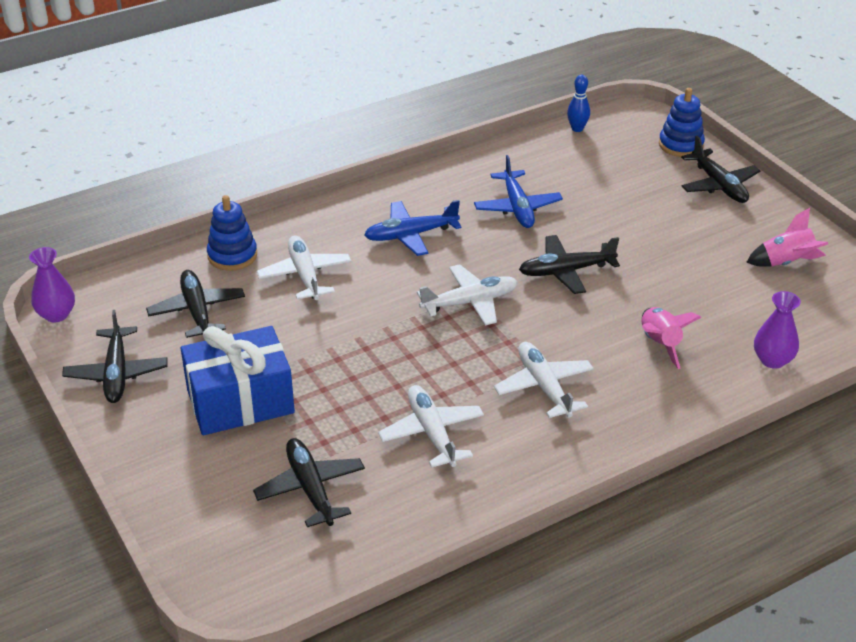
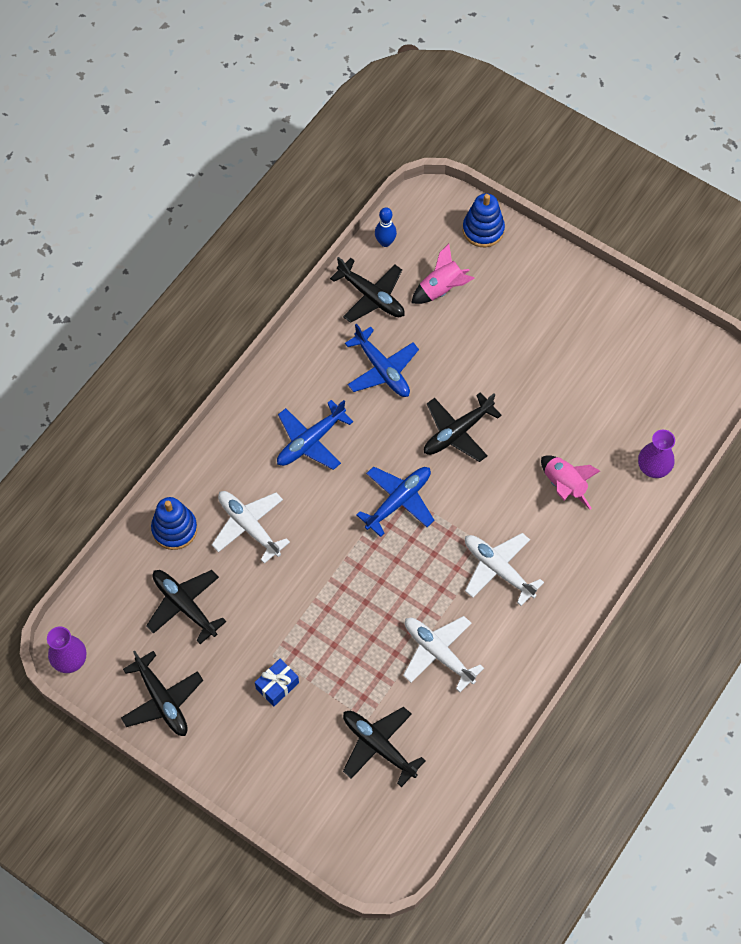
camera: 25 degrees left, 25 degrees up
(240, 401) = (277, 685): blue gift -> blue gift, size x0.45
(470, 302) = (398, 501): white plane -> blue plane
(719, 185) = (535, 272): black plane -> black plane (371, 296)
(786, 263) = (624, 350): pink rocket -> pink rocket (441, 289)

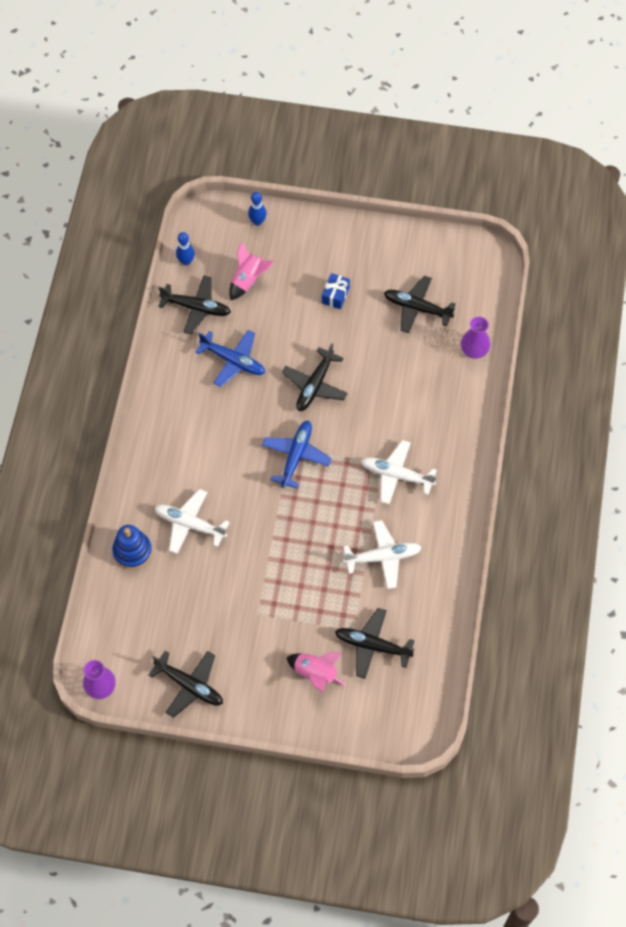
camera: 25 degrees left, 0 degrees up
(184, 605) = (170, 606): black plane -> black plane (417, 308)
(277, 685) = (273, 635): blue gift -> blue gift (335, 295)
(310, 441) = (205, 439): blue plane -> none
(438, 653) = (382, 557): white plane -> white plane turned 150 degrees clockwise
(483, 230) = (257, 221): blue stacking toy -> blue bowling pin
(564, 485) = (415, 392): pink rocket -> pink rocket (315, 674)

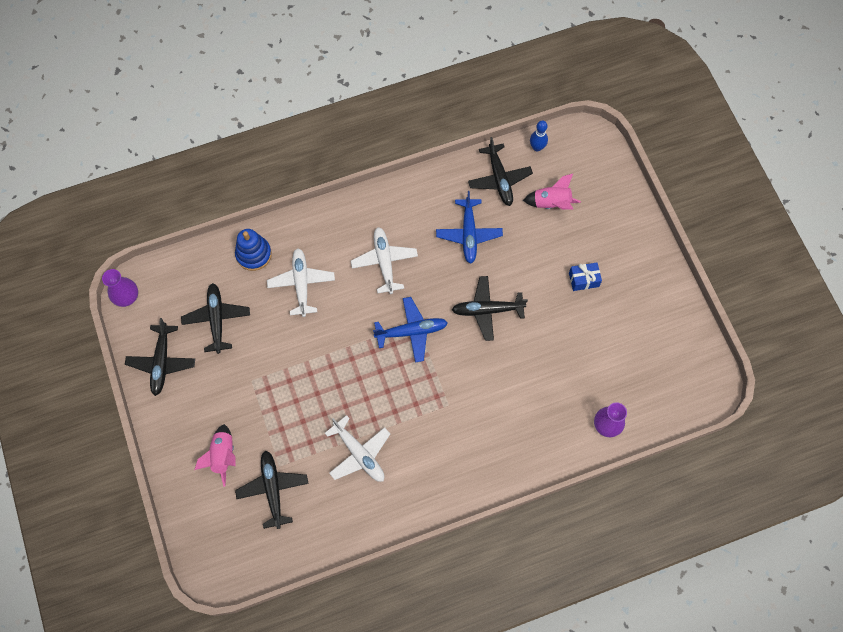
camera: 60 degrees right, 5 degrees up
(257, 221) = (612, 180): blue bowling pin -> none
(396, 475) = (443, 423): white plane -> white plane (384, 262)
(417, 308) = (616, 353): black plane -> black plane (217, 319)

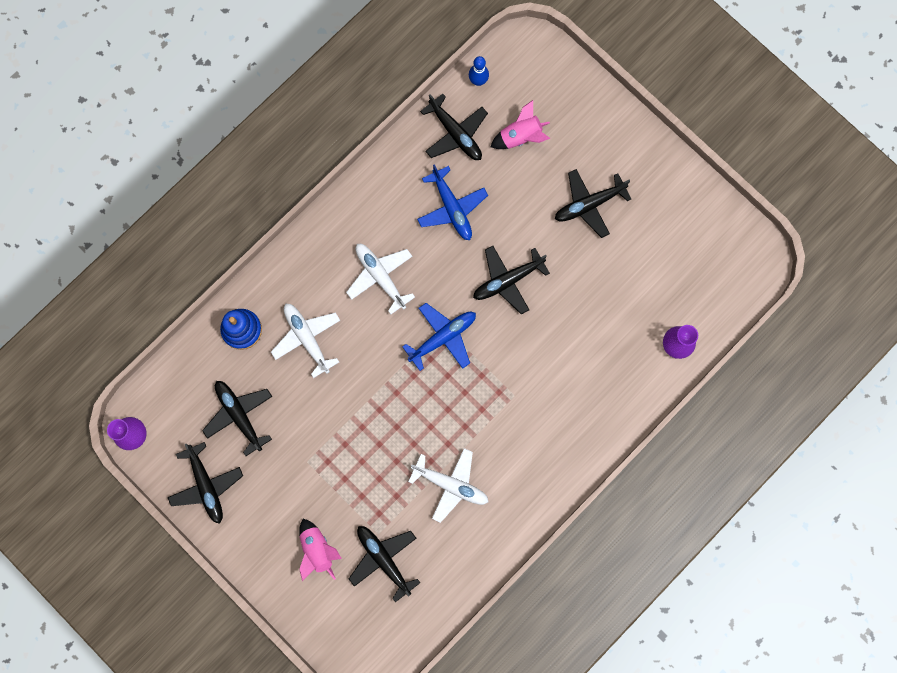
camera: 25 degrees left, 10 degrees up
(583, 280) = (589, 205): blue gift -> black plane

